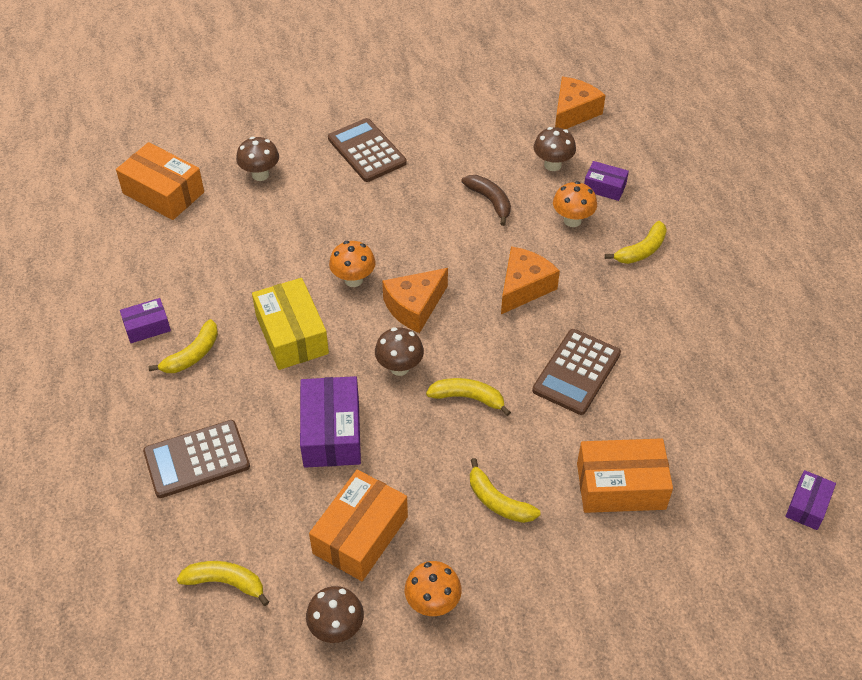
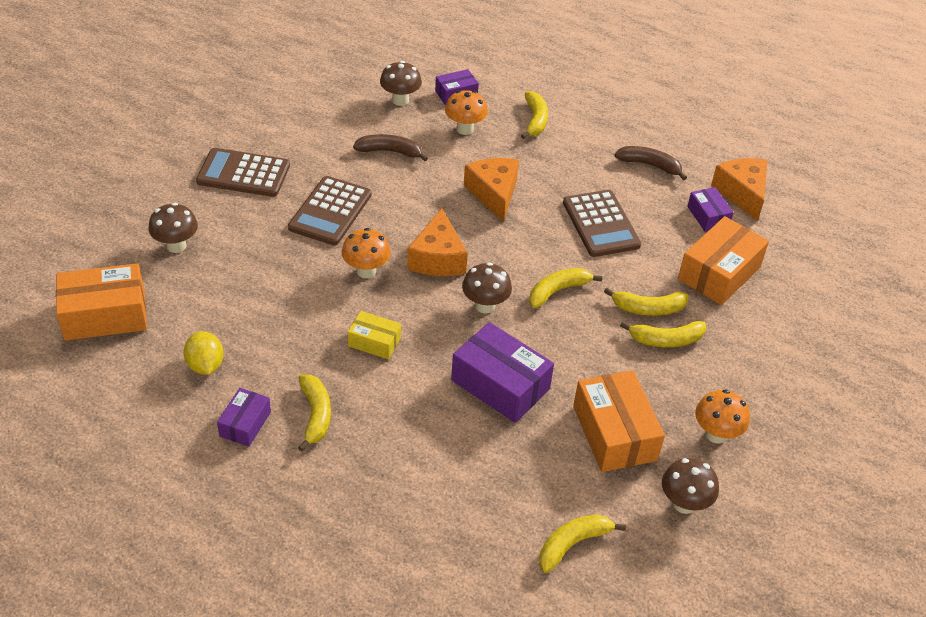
camera: 50 degrees left, 5 degrees down
(174, 270) = (205, 365): none -> yellow lemon
(196, 459) = (429, 483): brown calculator -> brown calculator (330, 211)
(291, 335) = (374, 342): yellow box -> yellow box, size x0.55
(519, 466) = (648, 308): none -> yellow banana
(573, 113) = (366, 56): orange cheese -> orange cheese (742, 193)
(690, 354) = (650, 165): none -> brown banana
(807, 505) = (822, 206): purple box -> purple box (708, 216)

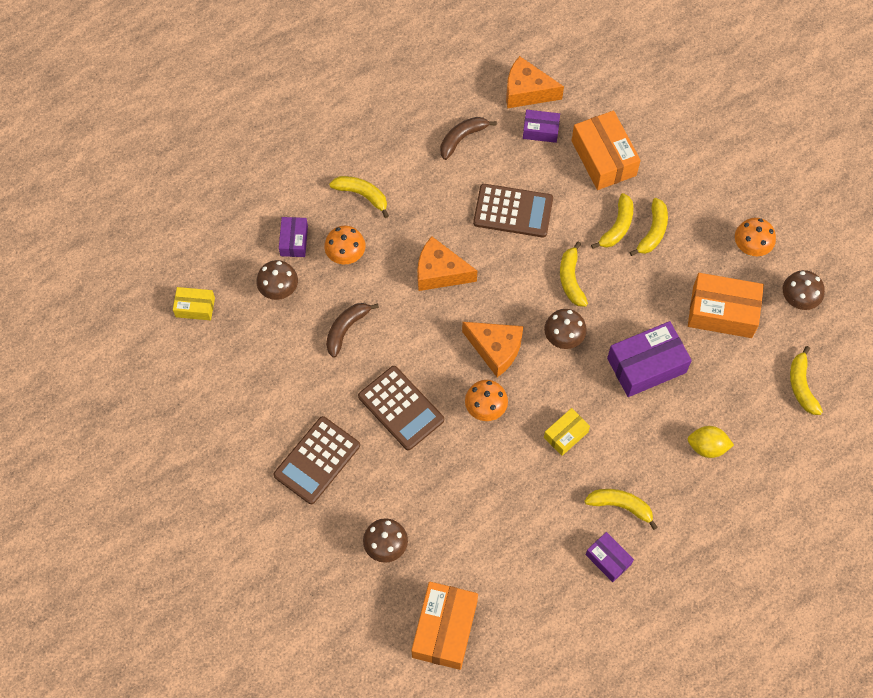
camera: 60 degrees left, 20 degrees up
(205, 365) = (535, 568): yellow lemon -> yellow lemon (707, 447)
(350, 59) = (195, 307): none -> yellow box

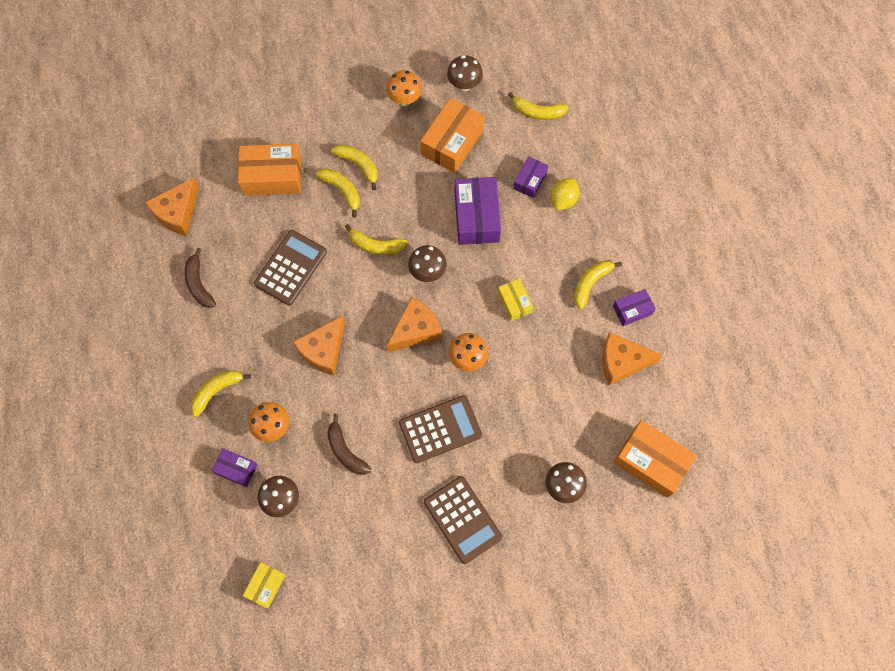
camera: 70 degrees left, 5 degrees up
(540, 130) = (222, 216): purple box -> purple box (530, 181)
(544, 566) = (622, 362): none -> orange cheese

